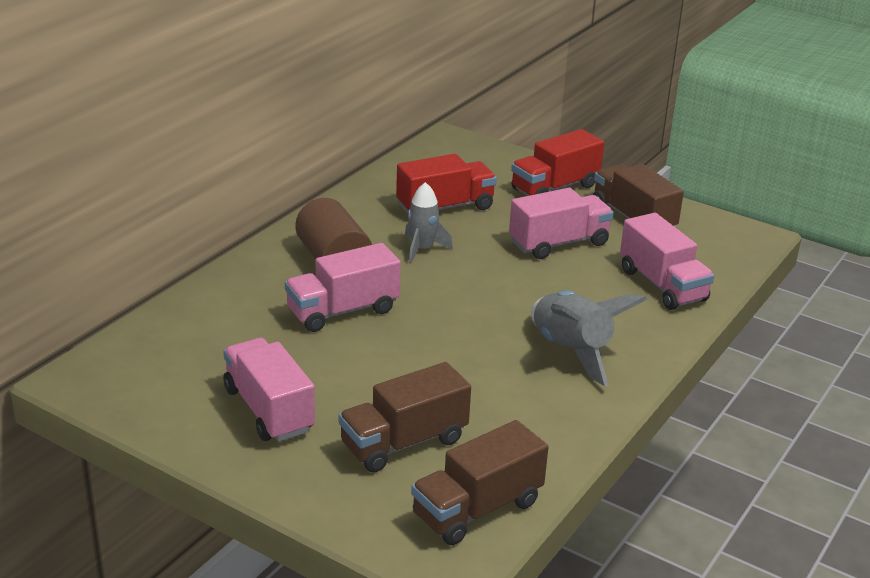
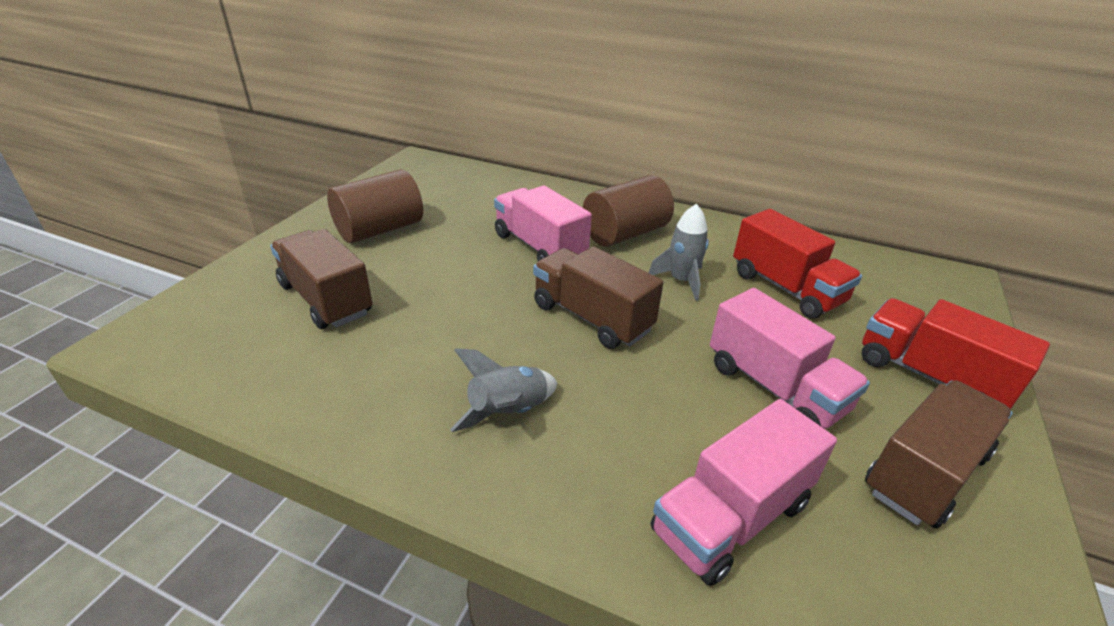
camera: 80 degrees right, 5 degrees up
(269, 410) = (380, 230): pink truck -> brown cylinder
(477, 509) = (208, 353): brown truck -> brown truck (591, 318)
(571, 351) = (508, 412): grey rocket -> grey rocket, size x0.63

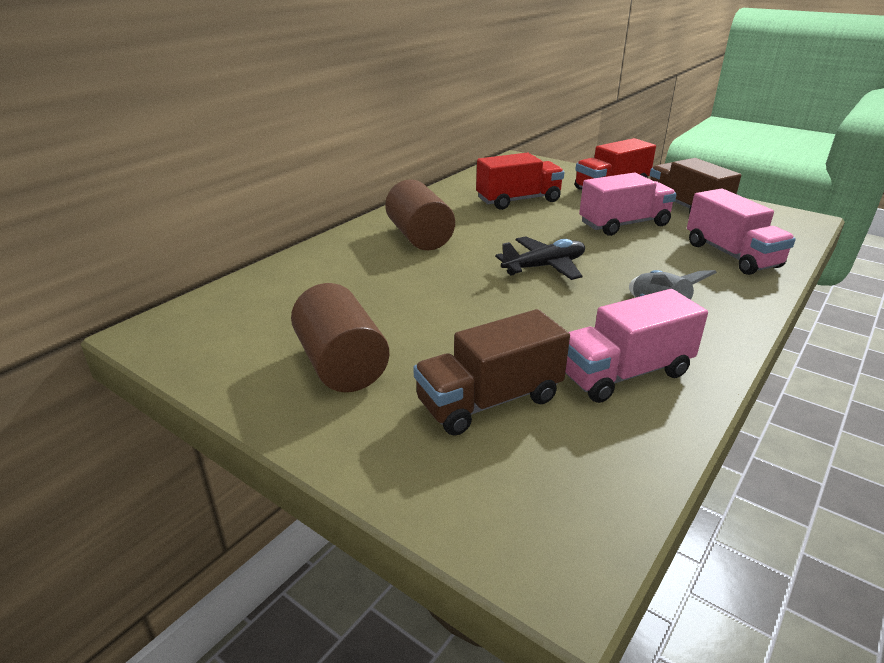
camera: 75 degrees left, 5 degrees down
(539, 247) = (426, 275): pink truck -> pink truck (624, 373)
(591, 318) = (544, 267): brown truck -> black plane
(681, 281) = (500, 229): grey rocket -> none

